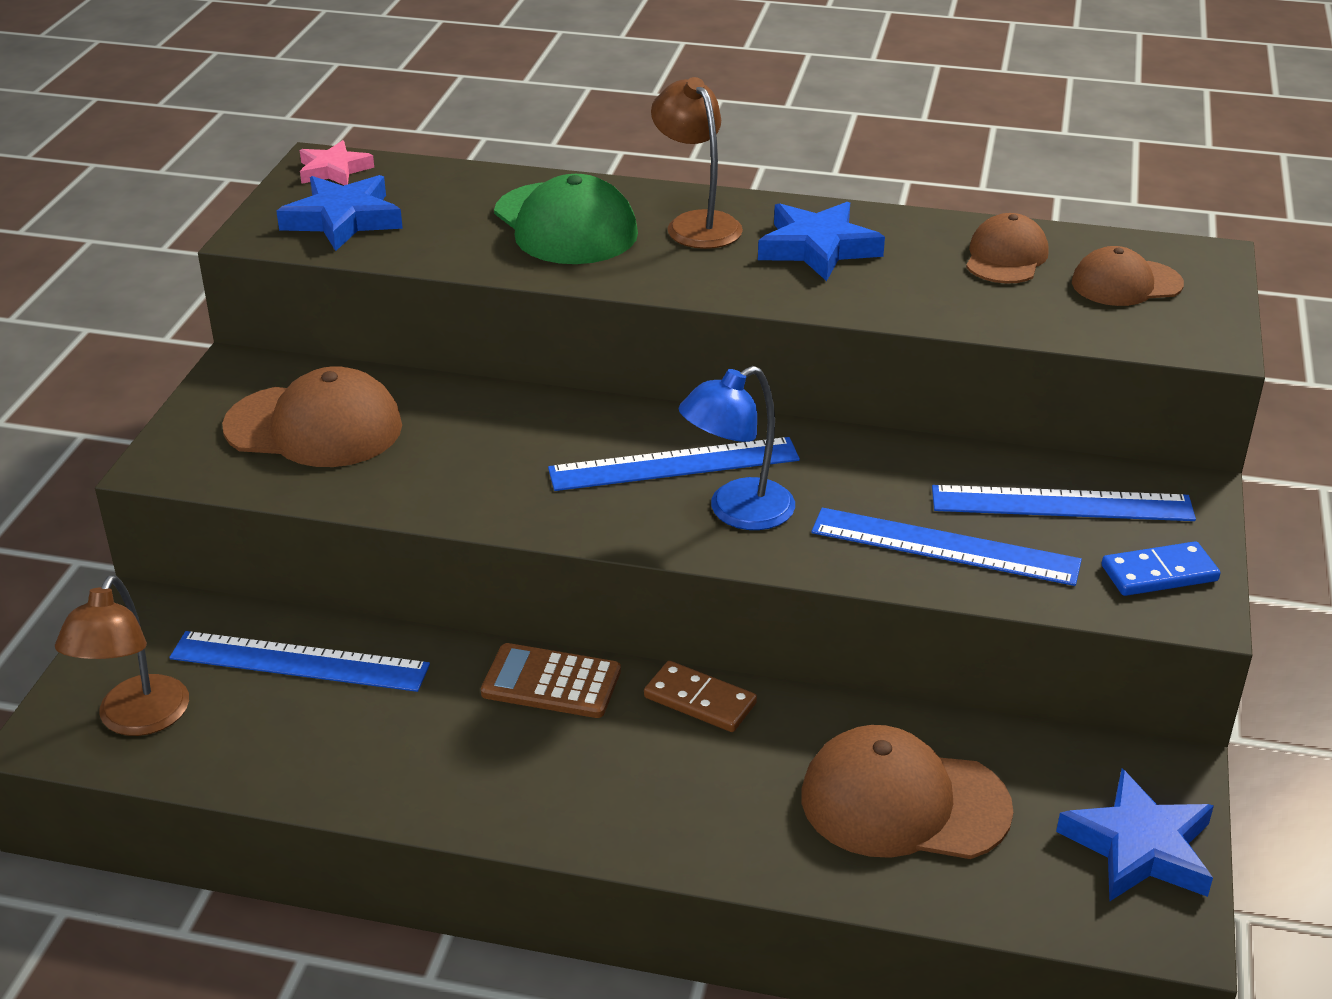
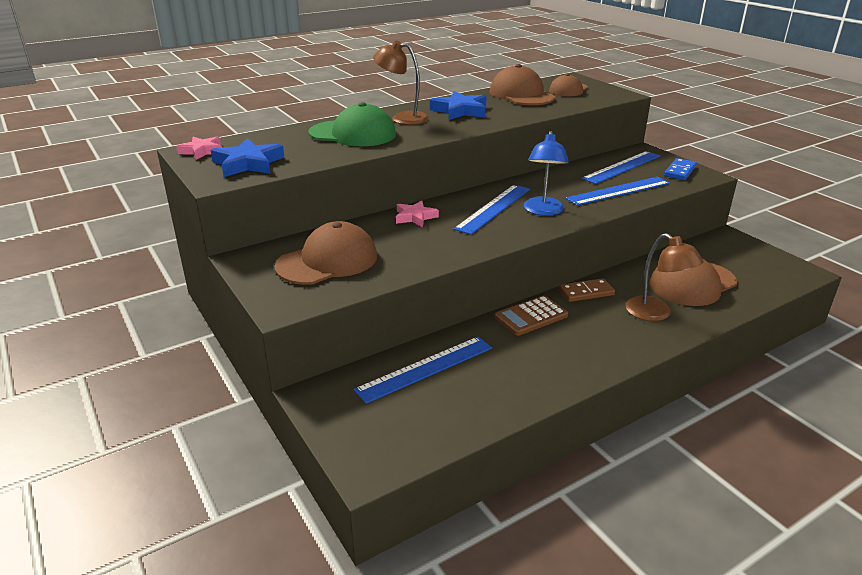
camera: 45 degrees left, 5 degrees down
(136, 720) = (397, 435): brown lamp -> brown lamp (656, 314)
(539, 417) = (415, 217): none -> pink star
(1006, 257) = (521, 95): brown cap -> brown cap, size x1.60
(1139, 847) = (759, 258): blue star -> none

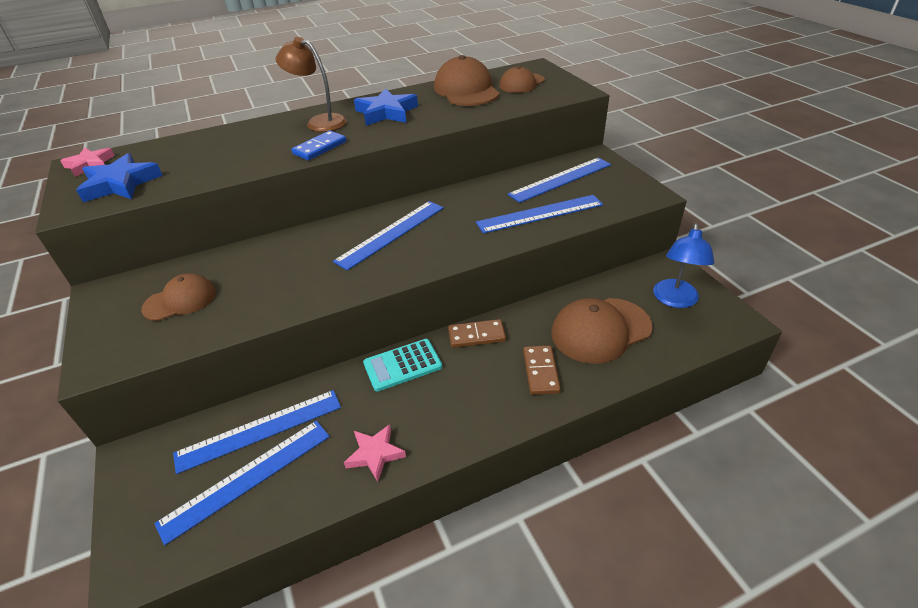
camera: 10 degrees right, 10 degrees up
(327, 261) = (180, 300): brown cap -> brown cap, size x0.63
(353, 134) = (254, 144): green cap -> none
(415, 217) = (303, 242): pink star -> pink star (375, 454)
(435, 401) = (247, 478): none -> blue ruler
(531, 316) = (402, 365): brown calculator -> turquoise calculator
(543, 211) = (442, 240): blue lamp -> blue lamp (675, 300)
(656, 314) = (540, 371): brown lamp -> brown domino
(680, 171) = (623, 187): blue domino -> blue domino (320, 148)

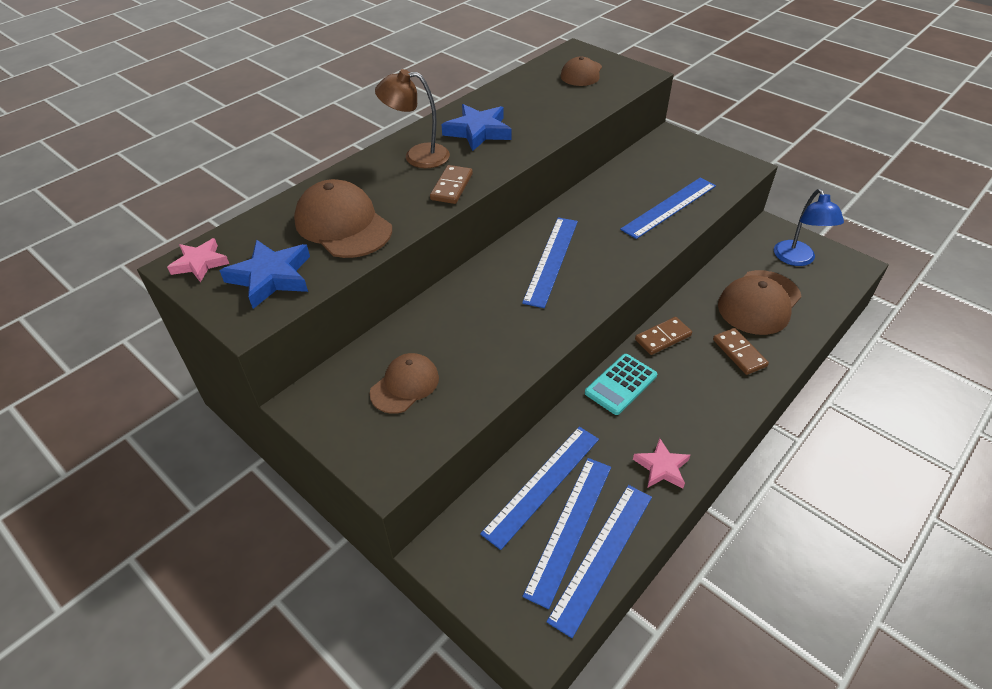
camera: 25 degrees left, 5 degrees up
(320, 148) = (452, 187): blue domino -> brown domino
(466, 90) = (534, 90): brown cap -> brown cap (343, 225)
(560, 179) = (659, 167): blue ruler -> blue ruler (602, 556)

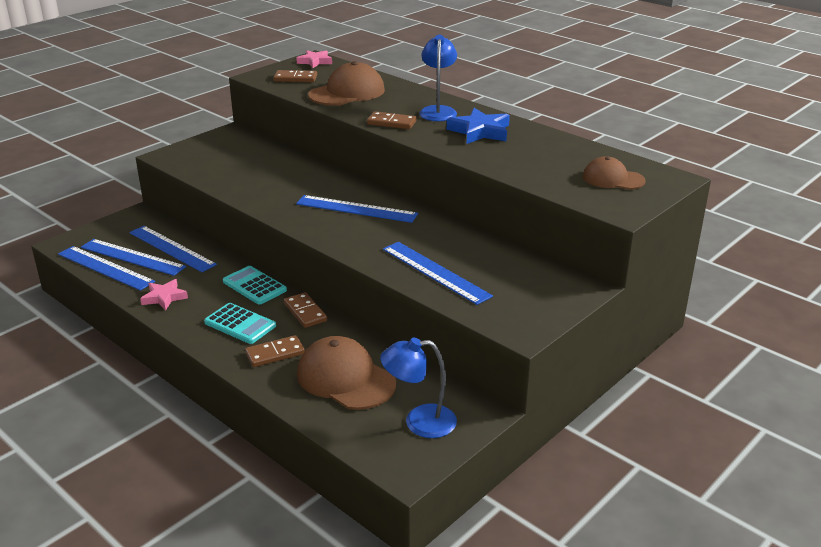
camera: 90 degrees right, 15 degrees down
(271, 277) = (295, 78): blue star -> brown domino
(405, 385) = (233, 158): brown cap -> none
(417, 156) = (438, 111): brown lamp -> blue lamp
(698, 386) = (240, 324): none -> turquoise calculator

